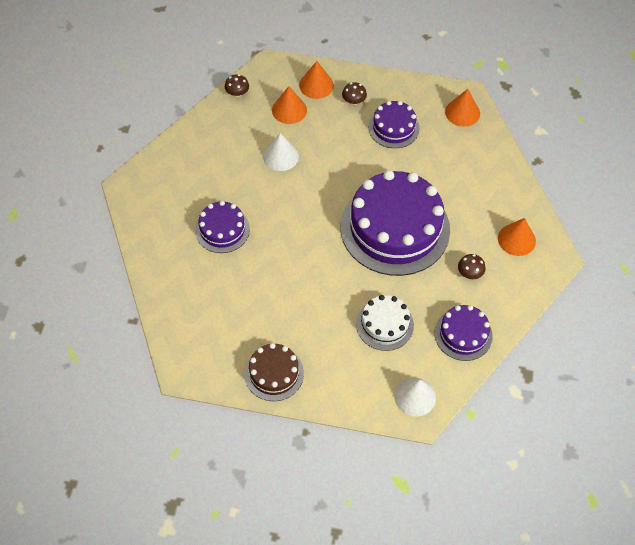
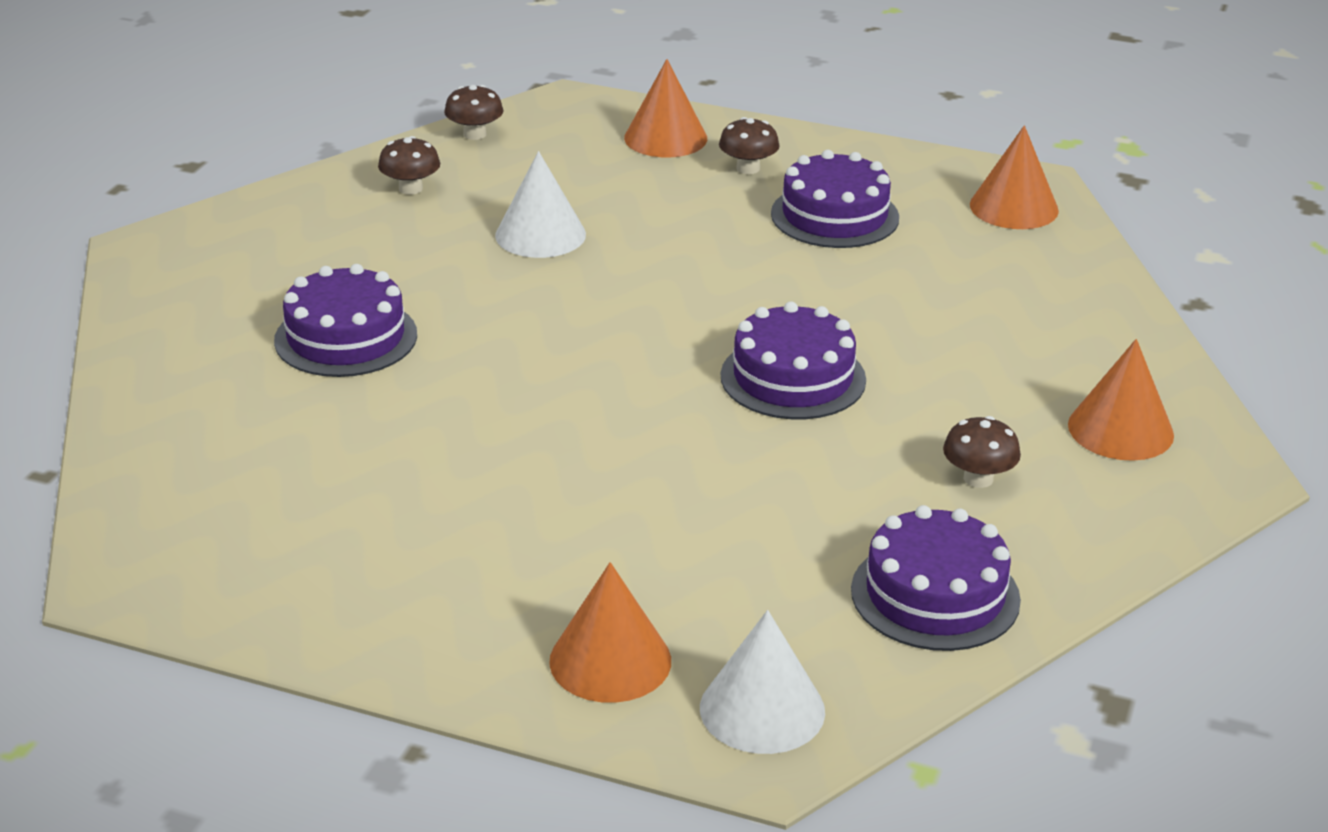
camera: 10 degrees right, 25 degrees down
(221, 133) = (410, 188): none -> brown mushroom
(274, 373) = (370, 613): brown cake -> none
(289, 110) = (587, 168): orange cone -> orange cone (610, 660)
(384, 324) = (715, 551): white cake -> none
(395, 228) = (793, 378): purple cake -> purple cake, size x0.50

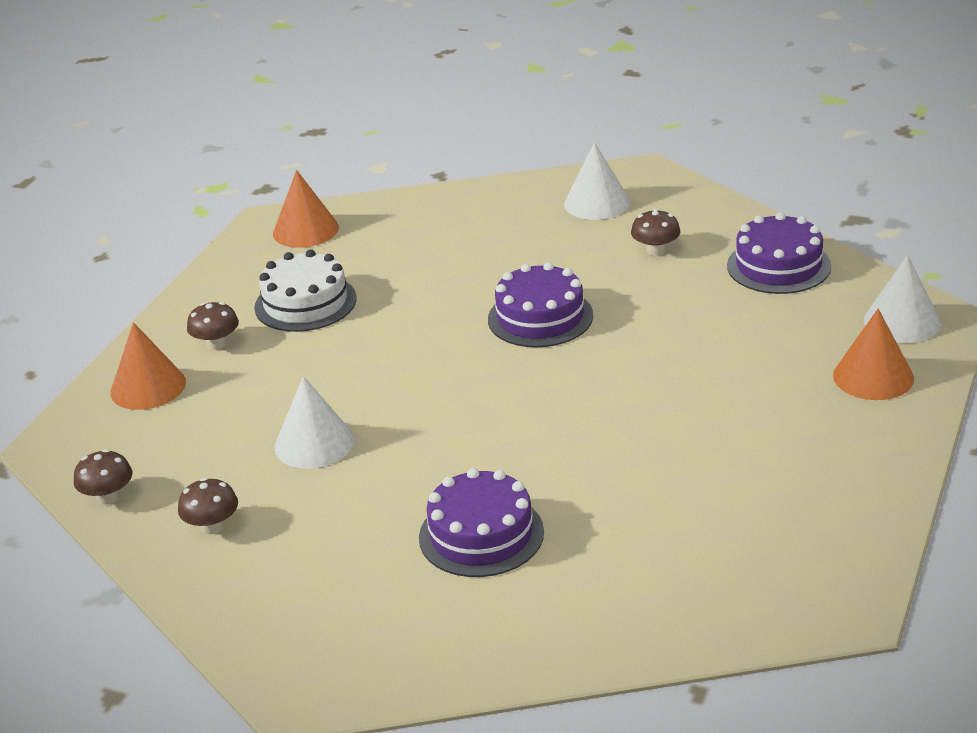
camera: 85 degrees left, 0 degrees up
(834, 216) = (305, 303): purple cake -> white cake
(1120, 429) = (596, 203): orange cone -> white cone

